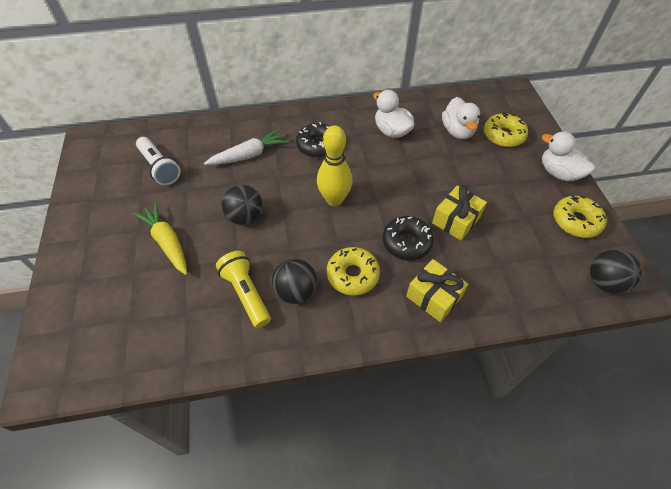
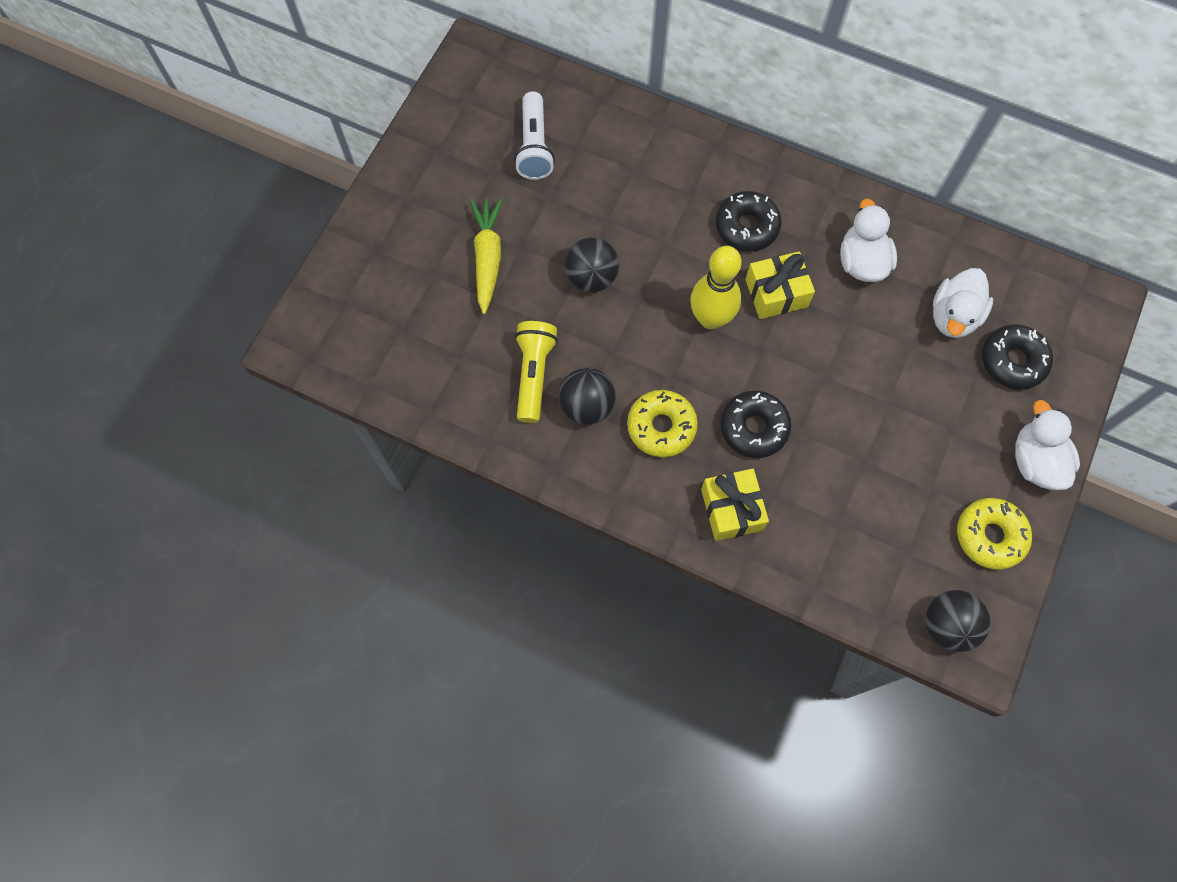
camera: 35 degrees right, 15 degrees up
(249, 155) = (650, 190): white carrot -> none
(456, 220) = (837, 438): yellow gift -> yellow gift (776, 293)
(503, 135) = (1012, 361): yellow donut -> black donut

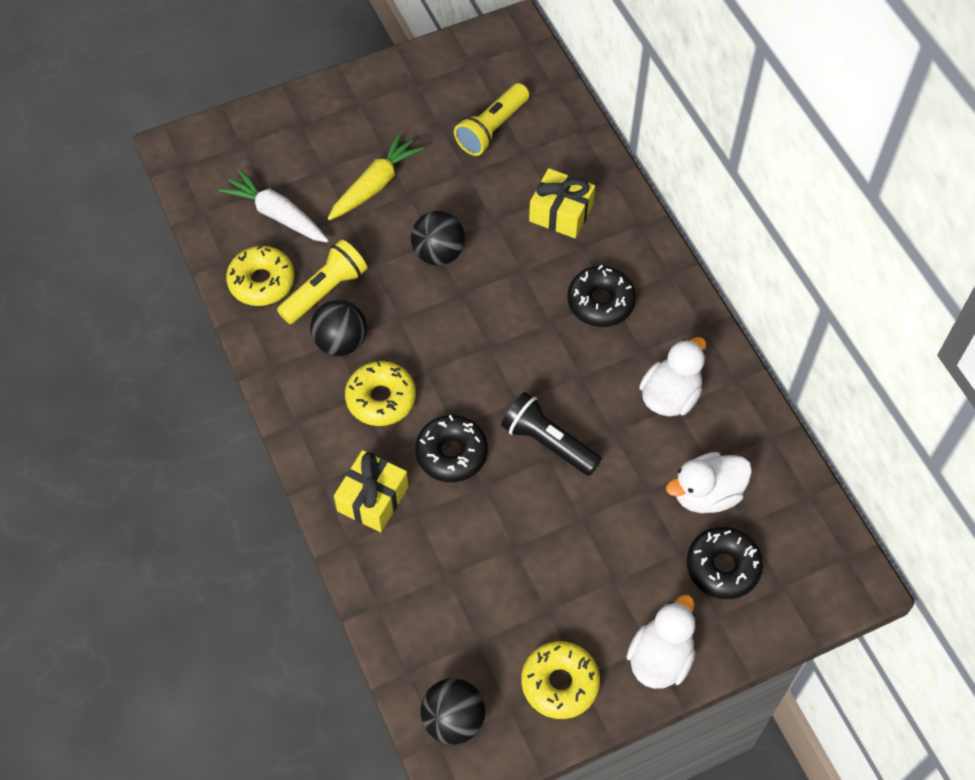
camera: 40 degrees right, 10 degrees down
(433, 341) = (277, 215): none -> white carrot
(476, 405) = (262, 282): none -> yellow donut
(534, 146) = (492, 129): white flashlight -> yellow flashlight
(710, 318) = (500, 349): yellow bowling pin -> none
(776, 293) = (573, 368): yellow gift -> yellow gift (561, 213)
(813, 364) = (548, 443): none -> black flashlight

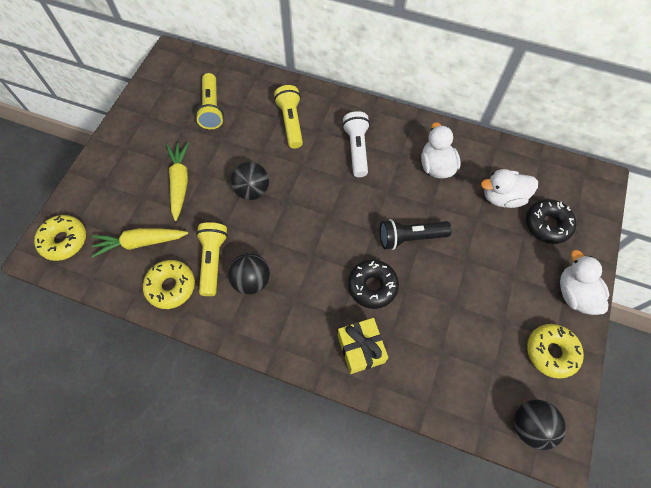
camera: 45 degrees left, 5 degrees up
(277, 215) = (141, 242): white carrot -> yellow carrot
(381, 399) = (306, 291): yellow donut -> yellow donut (64, 240)
(561, 213) = (291, 122): yellow gift -> yellow flashlight
(600, 302) = (356, 149): black donut -> white flashlight
(706, 494) = (502, 197): white duck -> white duck turned 60 degrees clockwise

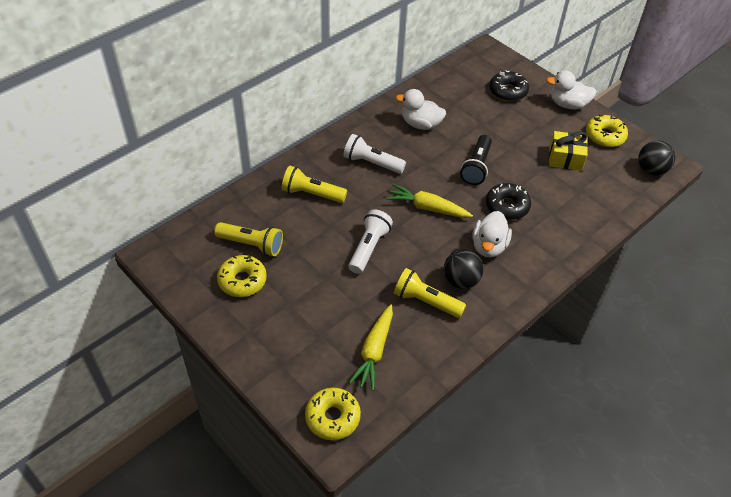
camera: 65 degrees left, 15 degrees down
(171, 286) = (435, 341): yellow donut -> yellow donut (242, 281)
(180, 183) = (325, 299): yellow carrot -> yellow carrot (428, 208)
(252, 190) = (369, 248): black ball -> white flashlight
(361, 348) = (556, 234): yellow gift -> yellow gift (565, 158)
(502, 197) = (471, 102): white duck -> white duck (489, 246)

